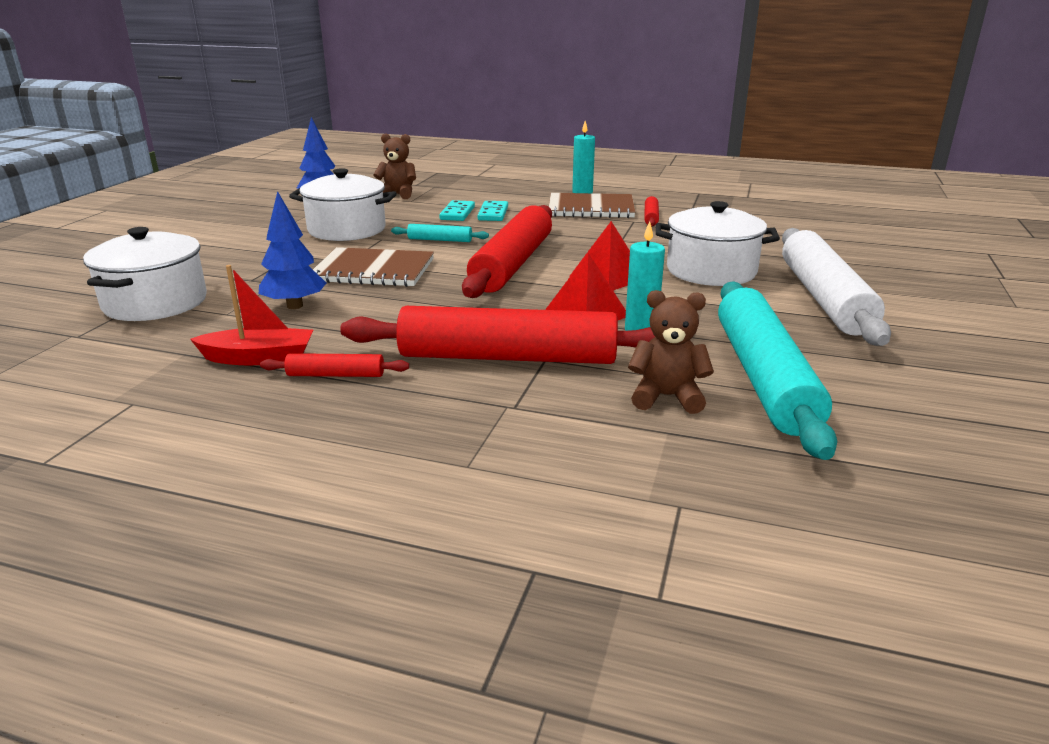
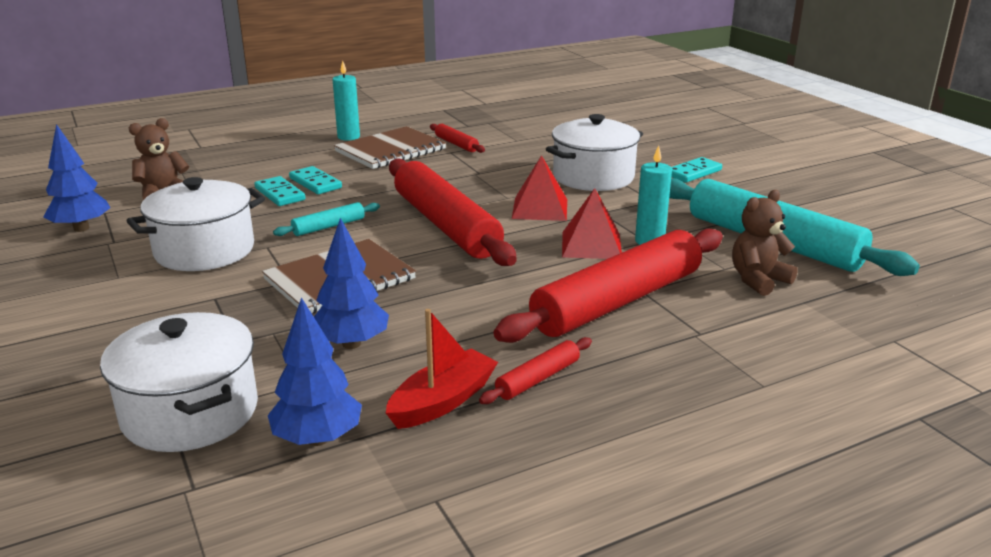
camera: 45 degrees left, 0 degrees up
(166, 343) = (317, 439): none -> blue tree
(823, 298) = (693, 173): white rolling pin -> turquoise domino

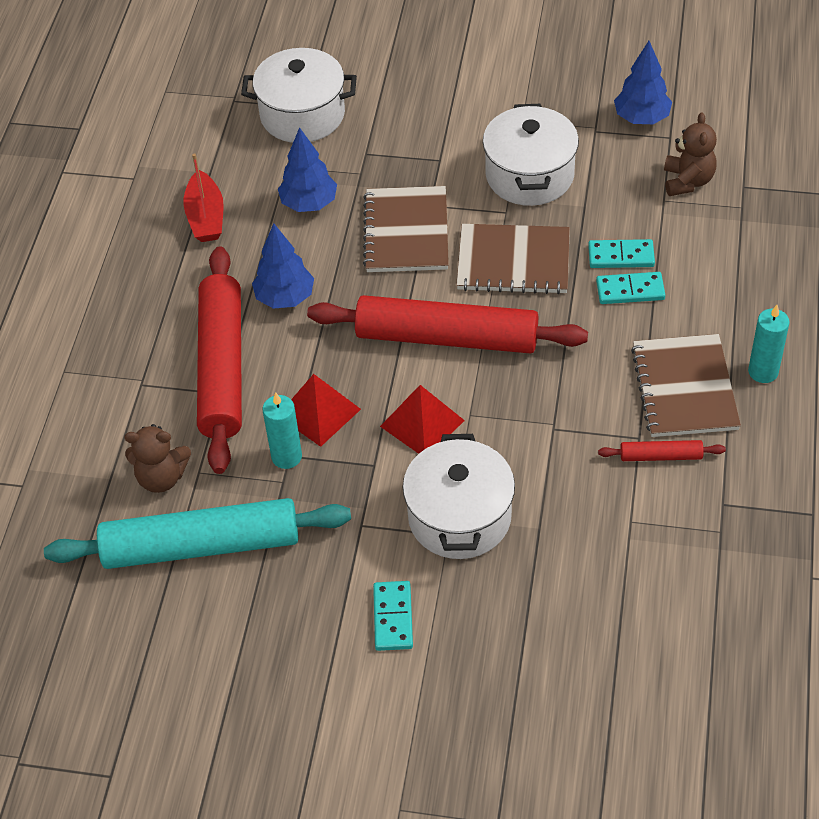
camera: 130 degrees right, 25 degrees up
(317, 439) = (226, 155): blue tree -> blue tree (285, 298)
(328, 226) = (513, 261): turquoise rolling pin -> brown notebook
(538, 379) = (182, 270): red rolling pin -> none
(758, 280) = (161, 477): brown teddy bear -> brown teddy bear turned 90 degrees clockwise

